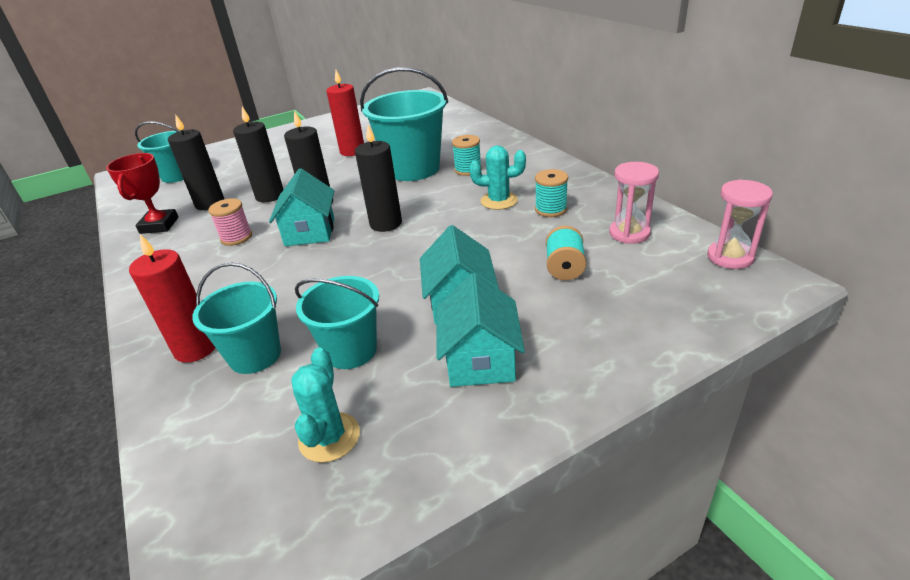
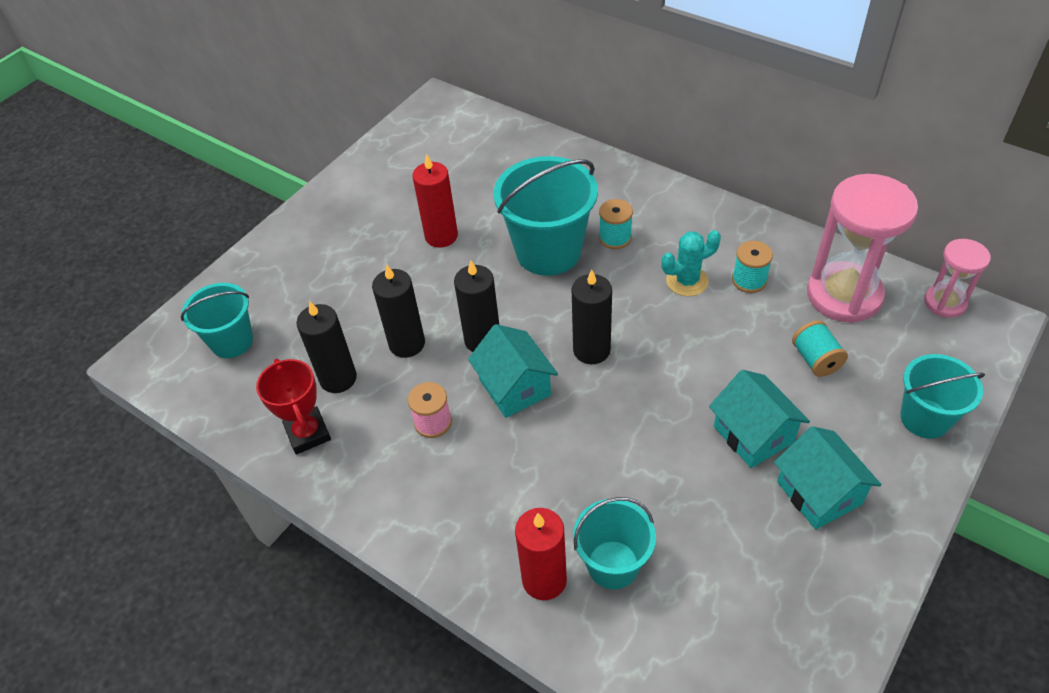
camera: 25 degrees left, 15 degrees up
(329, 437) = (758, 617): turquoise cactus -> none
(351, 350) = (699, 525): turquoise bucket -> turquoise bucket (925, 418)
(629, 233) = (844, 295): pink hourglass -> pink hourglass, size x1.84

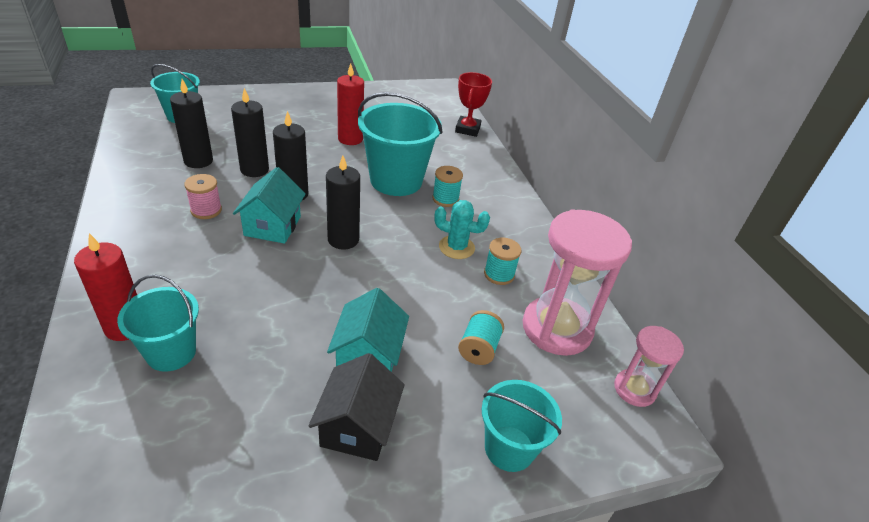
camera: 30 degrees right, 10 degrees down
(308, 433) = (145, 172): red trophy -> red trophy (467, 129)
(819, 493) = (357, 427): turquoise house -> black house

